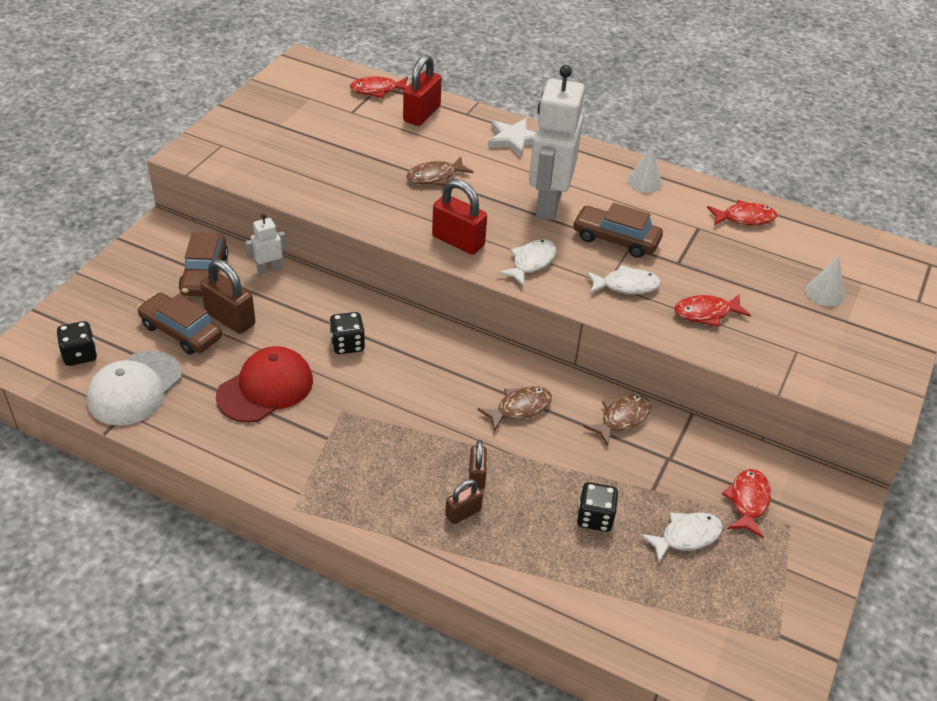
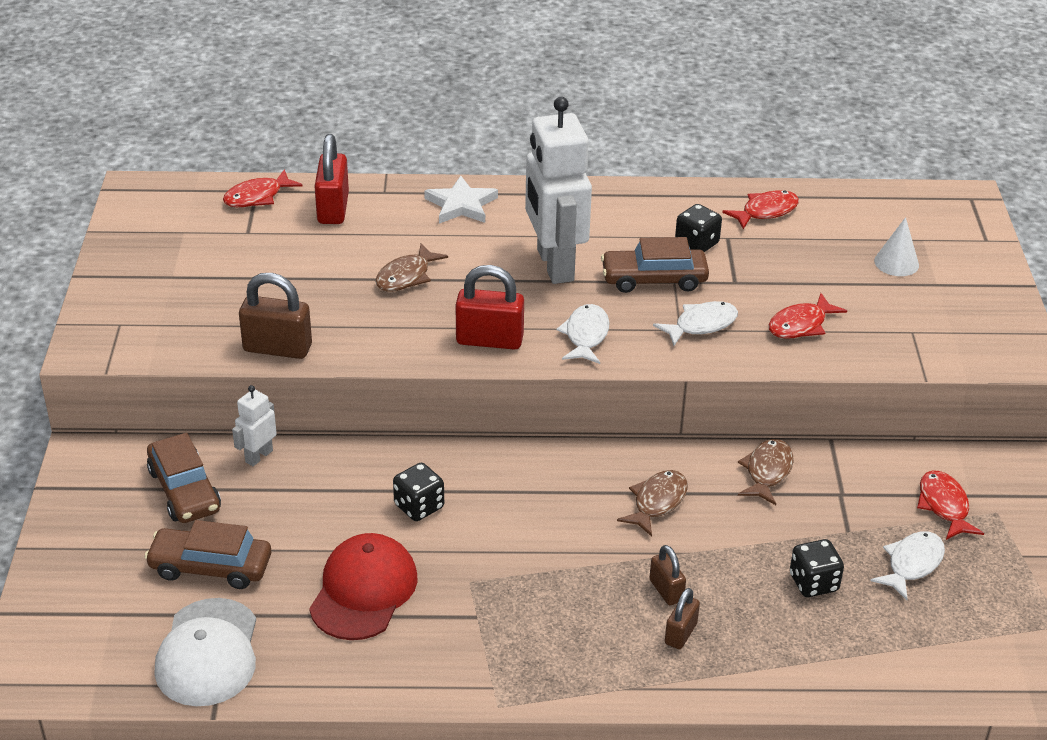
camera: 25 degrees left, 5 degrees down
(80, 355) = (106, 642): black dice -> black dice (696, 244)
(230, 318) = (258, 529): brown padlock -> brown padlock (277, 348)
(644, 182) = (636, 206): white cone -> none

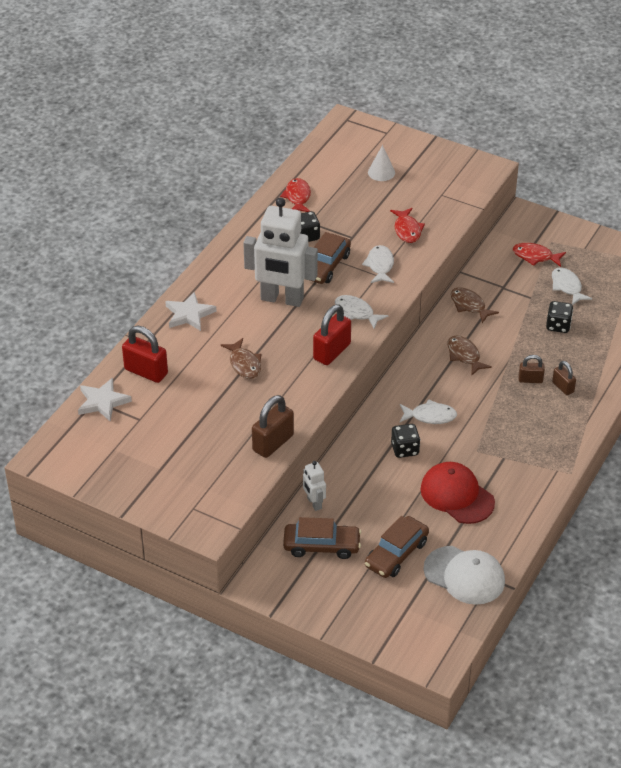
camera: 60 degrees left, 5 degrees up
(257, 197) = (102, 402): red fish -> white star
(504, 509) = (430, 416): none -> white fish

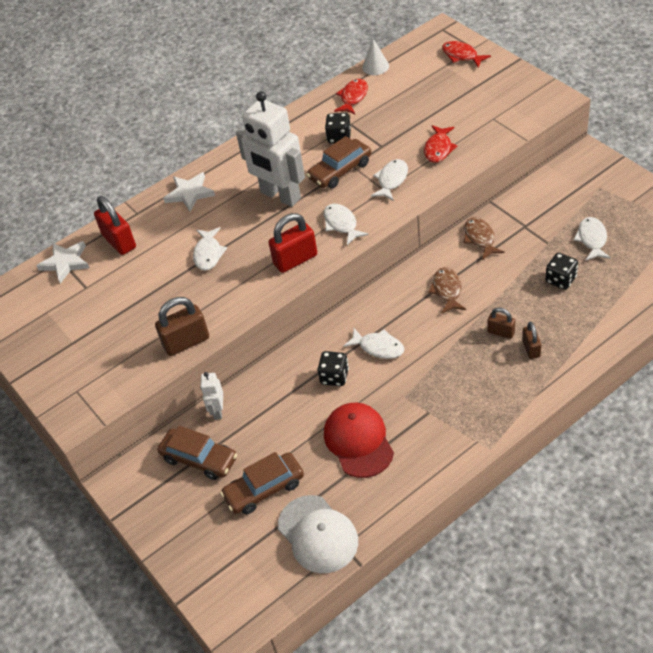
camera: 30 degrees right, 5 degrees up
(244, 364) = (208, 254): brown fish -> white fish
(381, 172) = (446, 86): white cone -> white cone (375, 66)
(535, 256) = (575, 200): red fish -> red fish (461, 56)

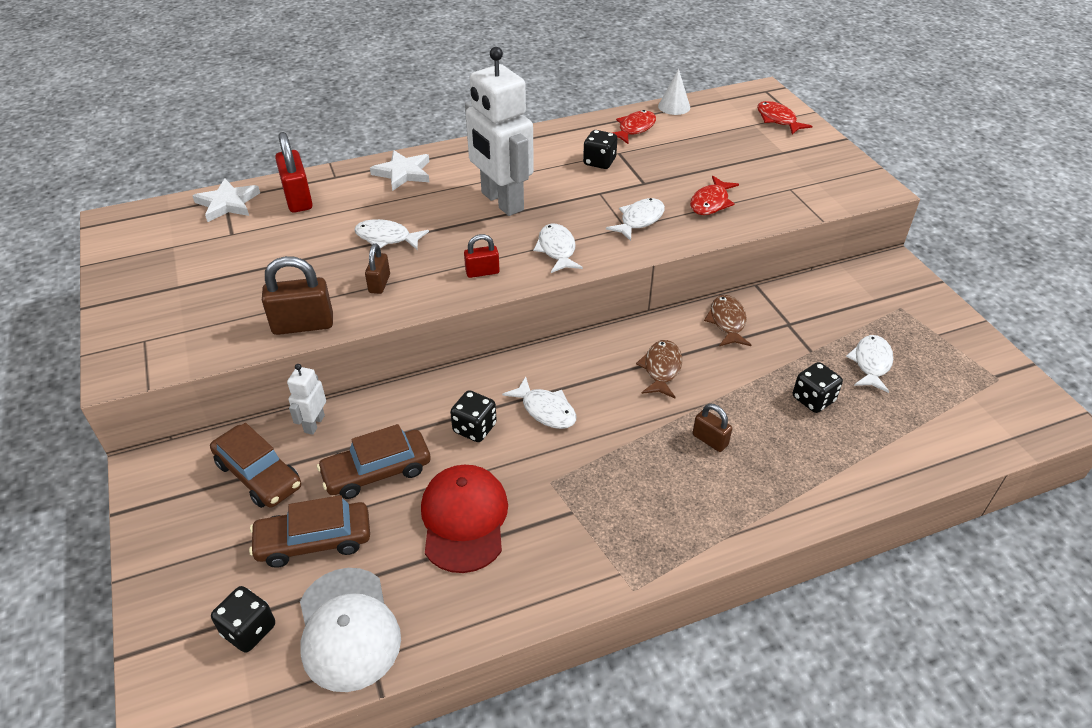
camera: 10 degrees right, 5 degrees down
(208, 254) = (386, 238): white fish -> white fish turned 90 degrees clockwise
(253, 557) = (249, 630): none -> black dice
(295, 260) = (482, 272): red padlock -> red padlock, size x0.58
(340, 170) = (583, 194): brown car -> brown car (377, 471)
(531, 349) = (742, 473): brown padlock -> brown padlock (379, 284)

